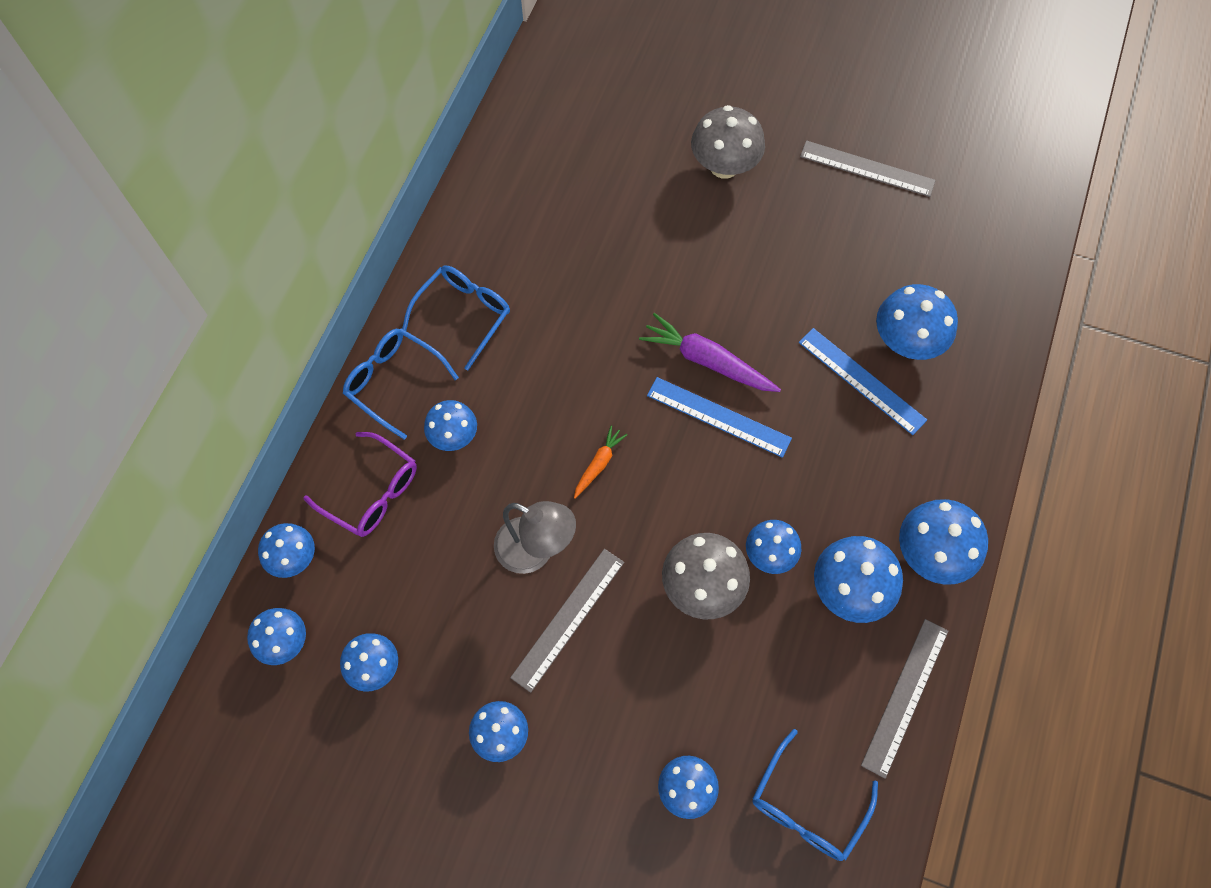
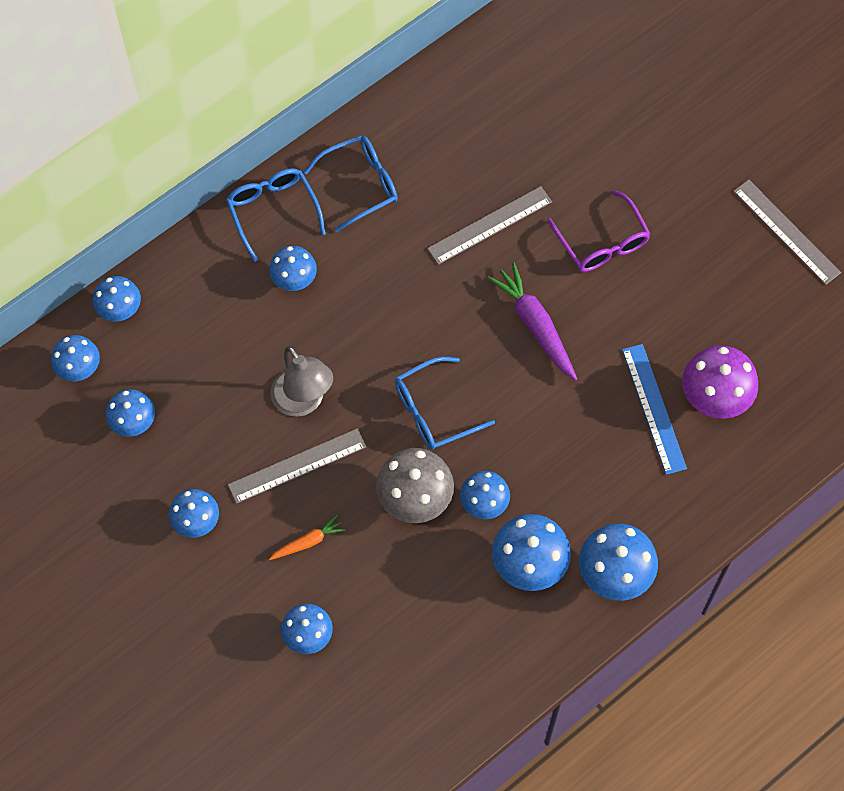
camera: 30 degrees right, 0 degrees up
(371, 492) = (205, 289): purple glasses -> purple glasses (601, 241)
(599, 464) = (394, 361): orange carrot -> orange carrot (308, 542)
(718, 417) = (514, 375): blue ruler -> none
(724, 166) = (660, 166): grey mushroom -> none
(807, 805) = (391, 698): blue glasses -> blue glasses (435, 410)
(905, 696) = (519, 665): grey ruler -> grey ruler (490, 225)
(906, 342) = (715, 397): blue mushroom -> purple mushroom

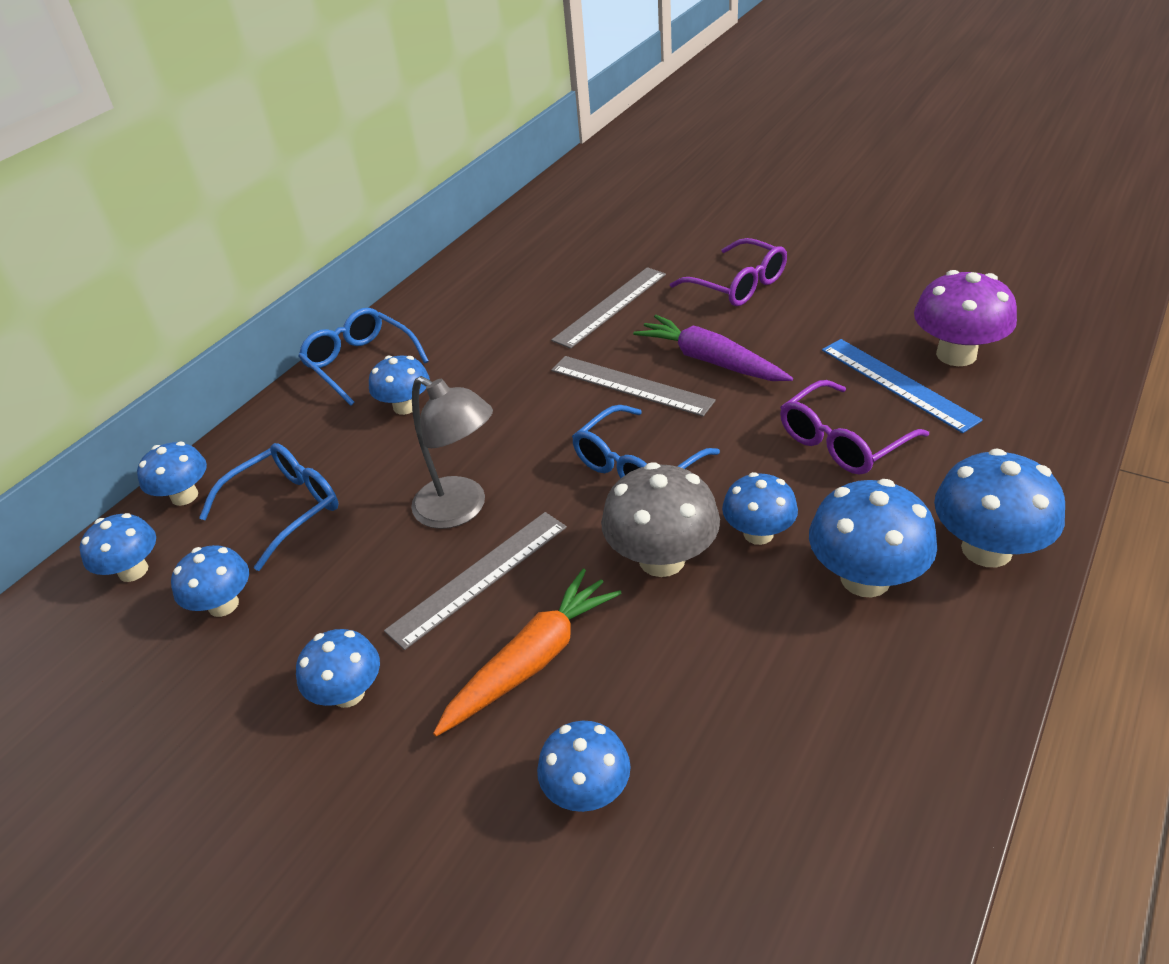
camera: 15 degrees left, 25 degrees down
(308, 542) = (532, 661): orange carrot -> orange carrot, size x1.81
(359, 185) = (452, 319): blue glasses -> blue glasses (284, 510)
(583, 447) = (843, 440): none -> purple glasses
(786, 231) = (915, 229): grey ruler -> grey ruler (630, 385)

